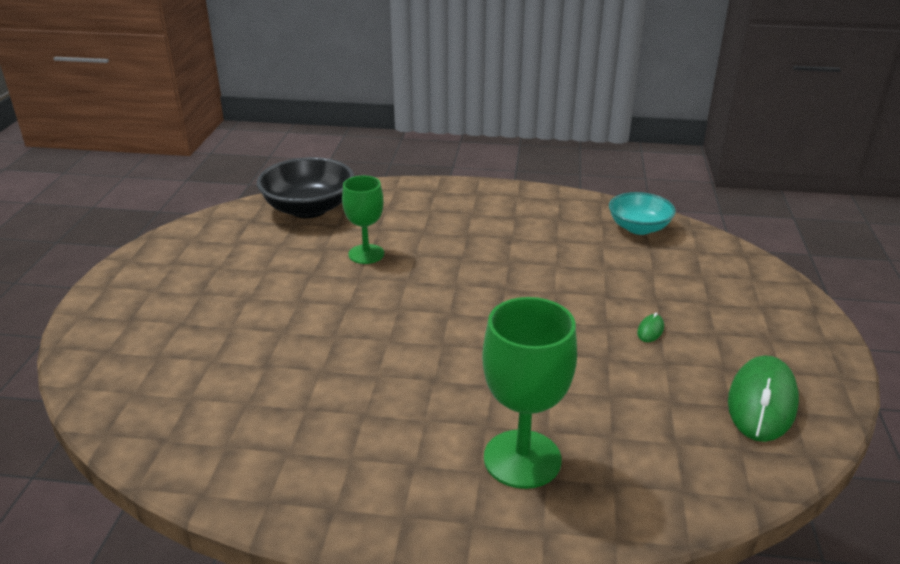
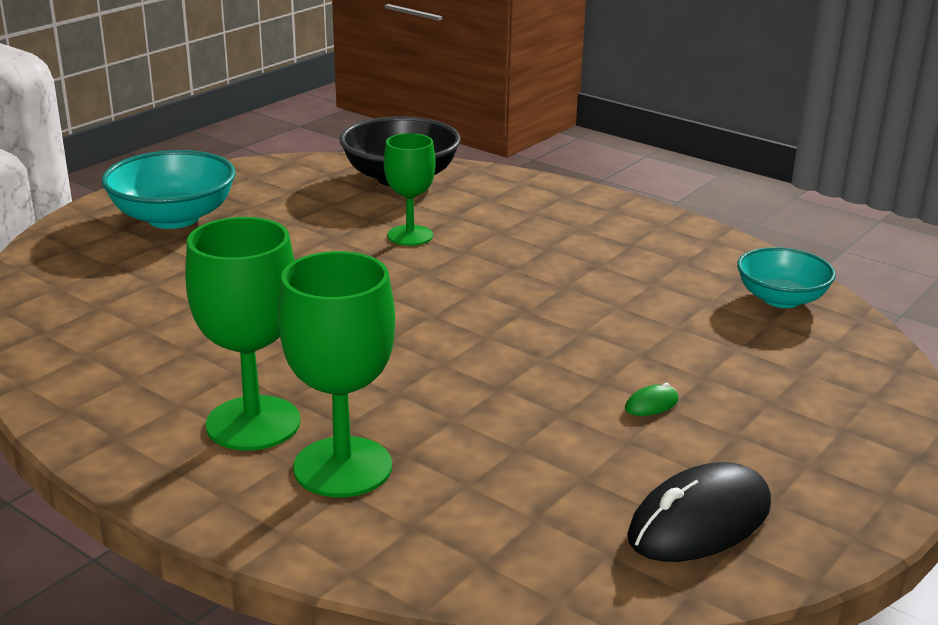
camera: 30 degrees right, 5 degrees down
(166, 296) = (173, 218): none -> turquoise bowl
(423, 451) = (253, 423): none -> green goblet
(762, 403) = (699, 522): green mouse -> black mouse

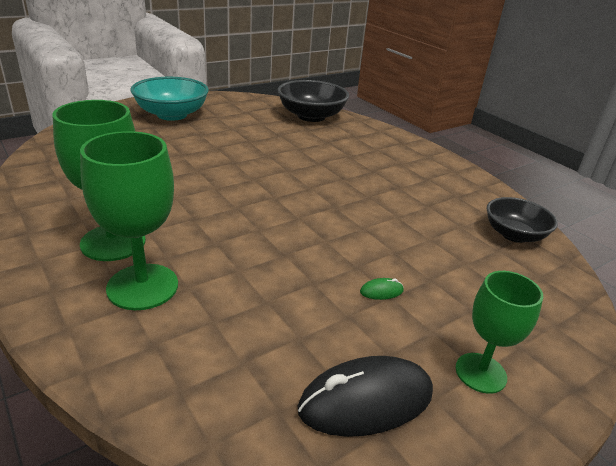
camera: 15 degrees right, 5 degrees up
(410, 235) = (294, 148): green goblet -> green goblet (480, 373)
(781, 299) = (514, 235): turquoise bowl -> black bowl

